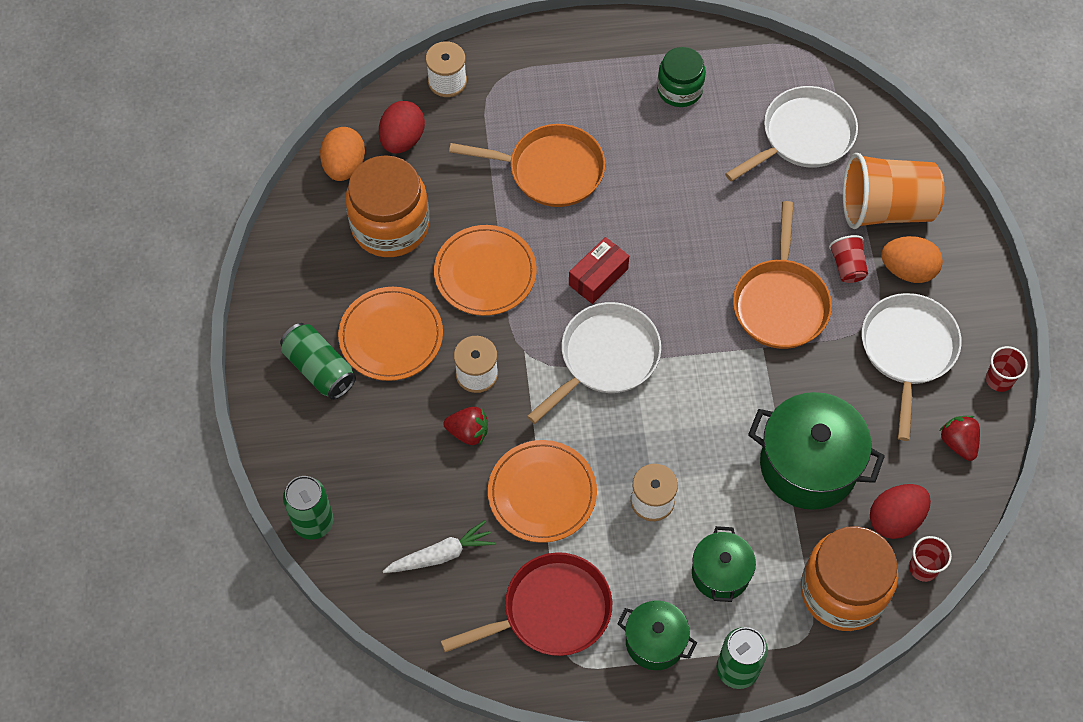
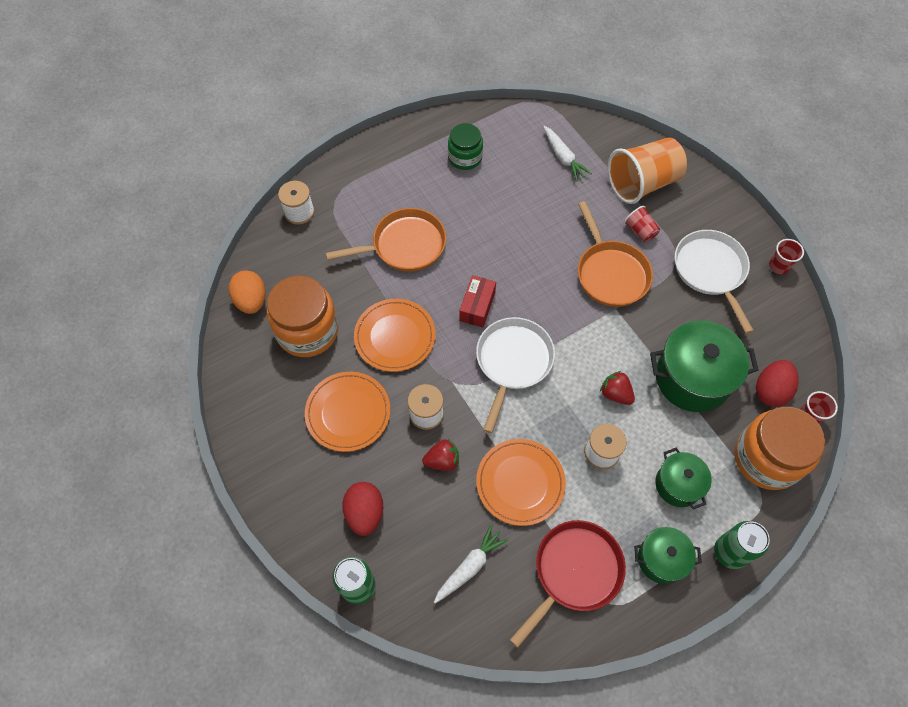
camera: 25 degrees left, 0 degrees up
(319, 369) = (305, 461): green can -> none
(402, 139) = (286, 265): red egg -> red egg (365, 513)
(803, 136) = (563, 157): white pan -> white carrot
(907, 270) = (679, 218): orange egg -> none
(958, 443) = (779, 319): red strawberry -> red strawberry (615, 394)

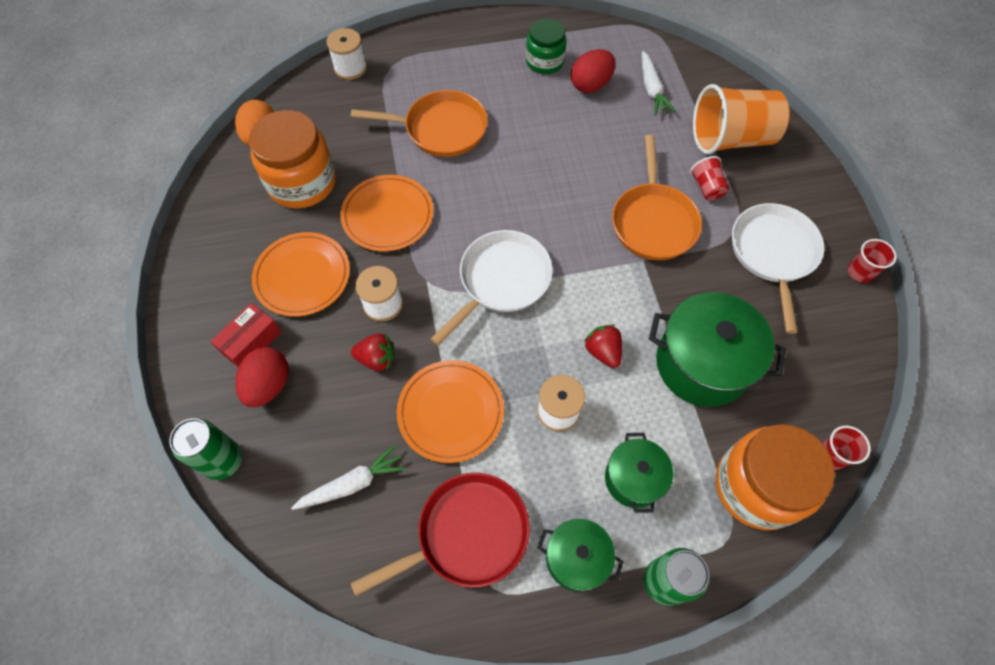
camera: 20 degrees right, 0 degrees up
(477, 306) = (489, 212): red box -> red box (251, 342)
(770, 390) = (793, 409): red egg -> red egg (590, 85)

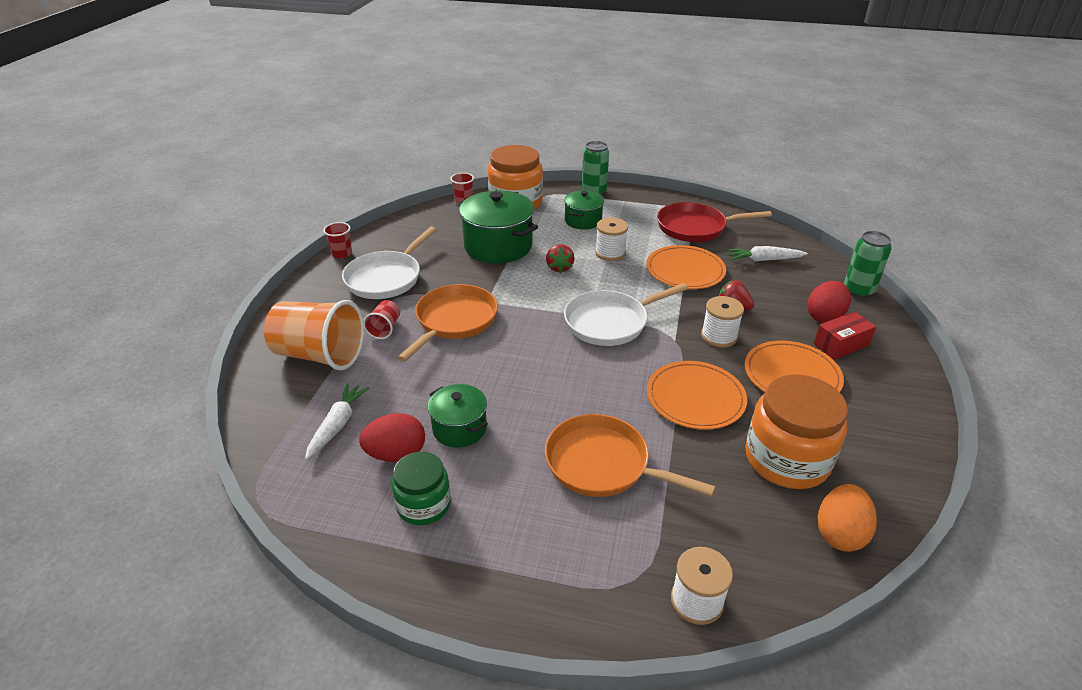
camera: 155 degrees left, 25 degrees down
(576, 558) = (636, 207): green pot -> green pot (459, 428)

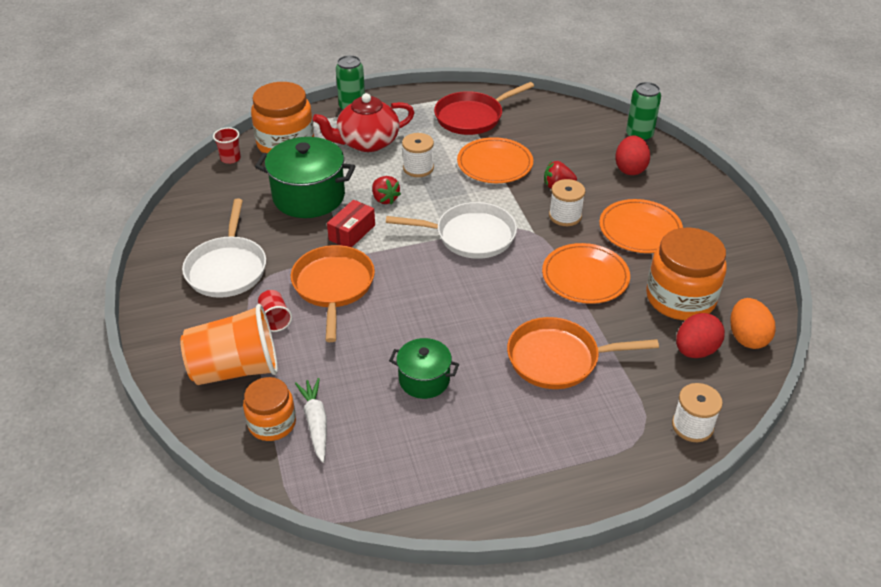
camera: 30 degrees left, 5 degrees up
(305, 409) = (272, 423): none -> orange jar
(342, 253) = (154, 259): red cup -> none
(396, 454) = (391, 424): red egg -> red egg (695, 350)
(423, 505) = (450, 452): green jar -> none
(583, 221) = (367, 142): green pot -> red teapot
(610, 322) = (470, 236): white pan -> white pan turned 120 degrees counterclockwise
(764, 260) = (550, 131): white carrot -> none
(841, 344) = (657, 189): red box -> red box (352, 232)

